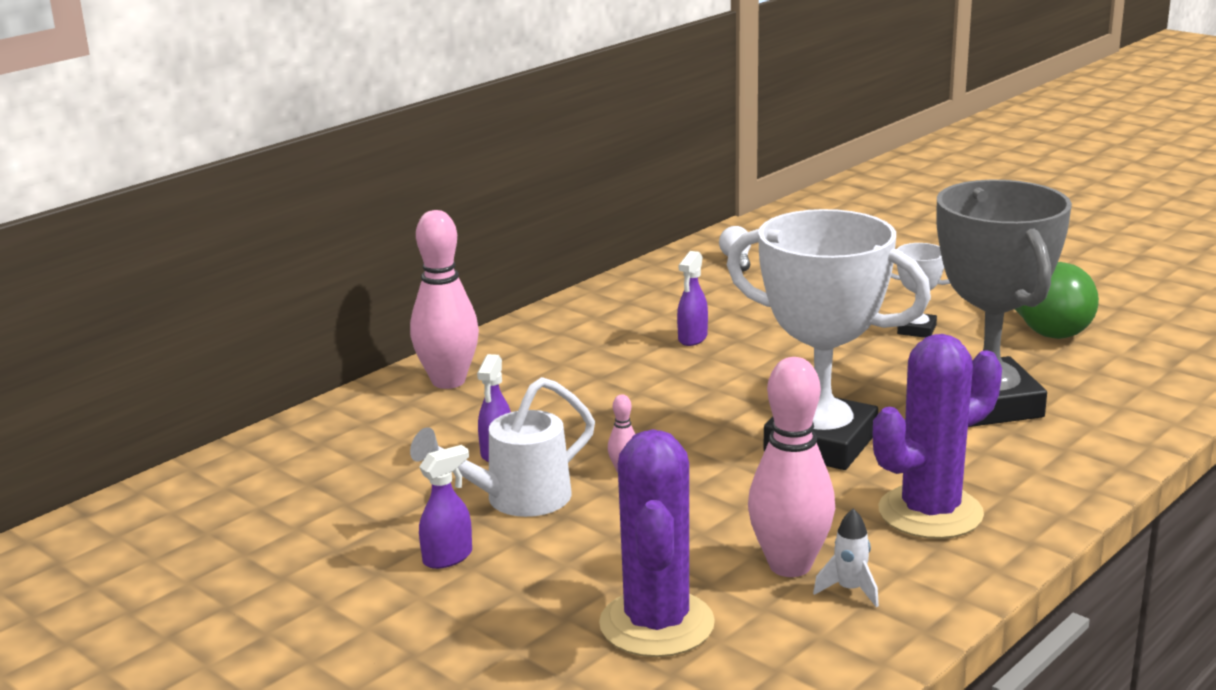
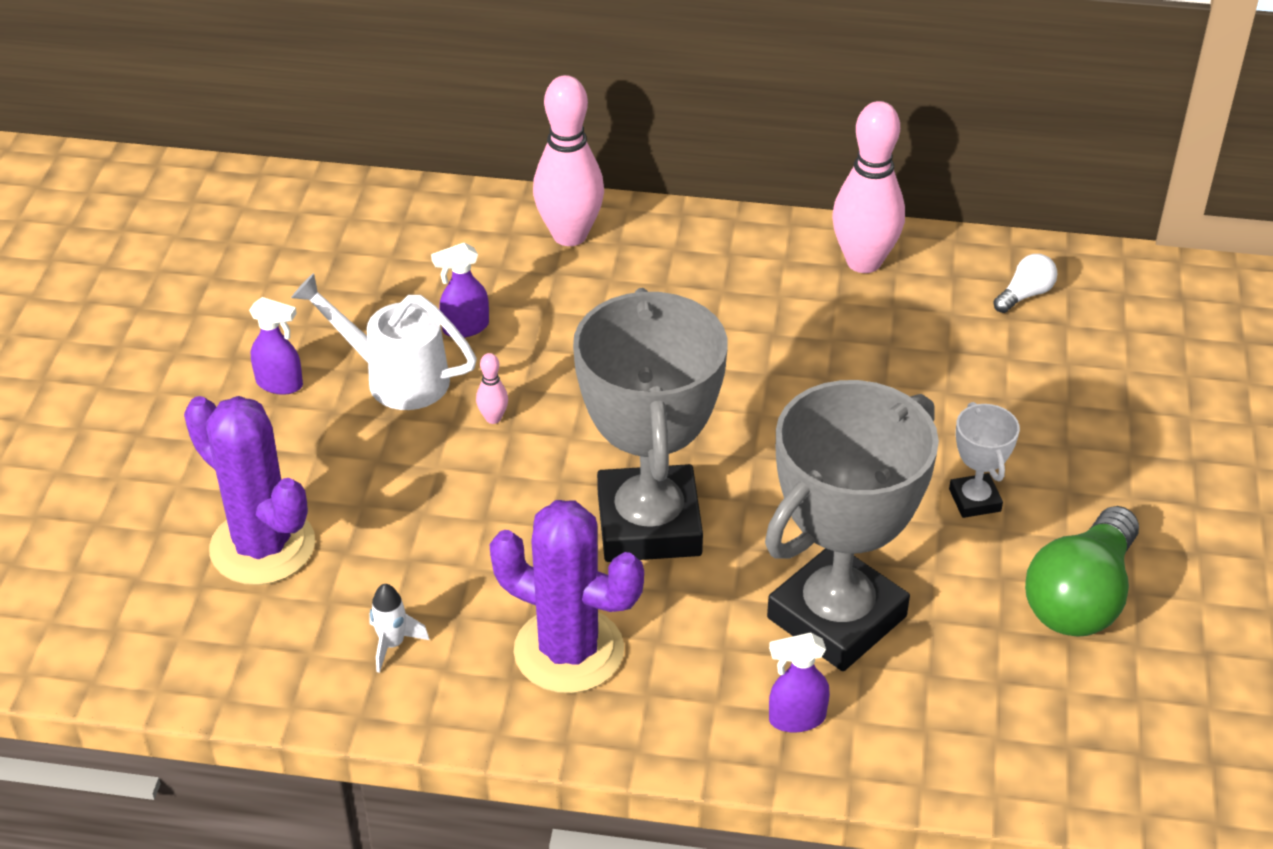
camera: 55 degrees right, 20 degrees up
(657, 624) = (262, 547): purple cactus -> purple cactus turned 75 degrees clockwise
(692, 338) = (798, 345): purple spray bottle -> purple spray bottle (796, 719)
(790, 565) = (407, 590): pink bowling pin -> pink bowling pin (863, 262)
(820, 442) = (649, 524): white trophy -> grey trophy

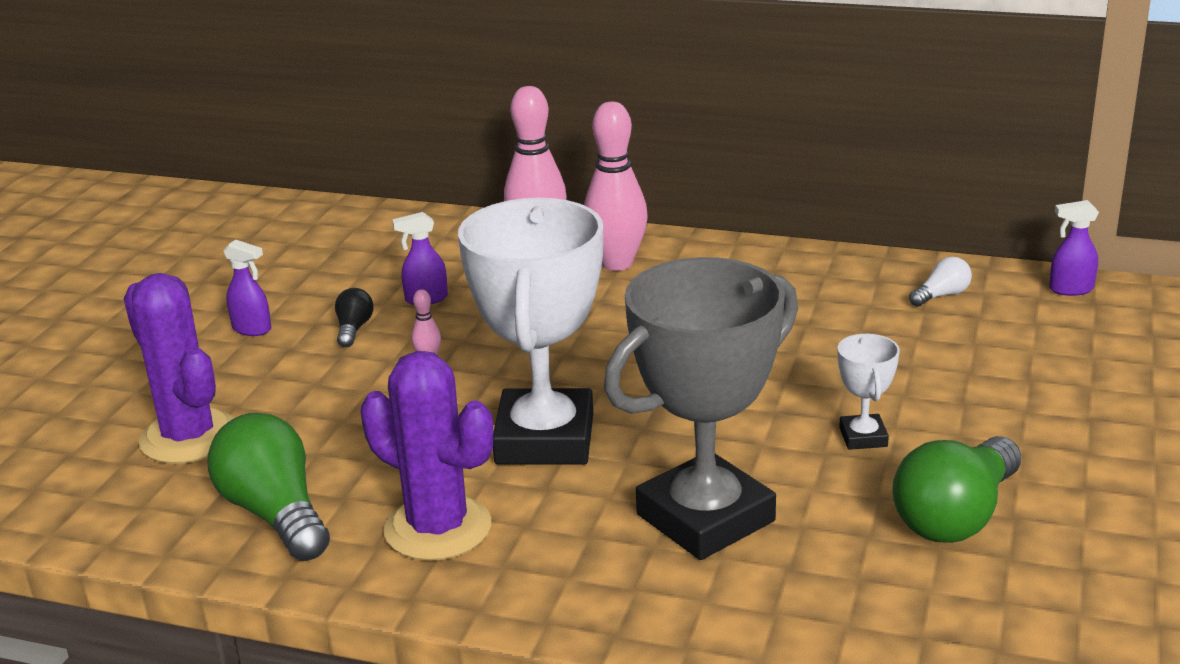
camera: 10 degrees right, 15 degrees down
(392, 644) = (275, 514): white rocket -> green light bulb
(396, 378) = (354, 329): white watering can -> black light bulb
(649, 524) = (545, 439): grey trophy -> white trophy
(796, 719) = (643, 595): purple spray bottle -> purple spray bottle (1070, 289)
(863, 262) = (795, 269): pink bowling pin -> pink bowling pin (617, 263)

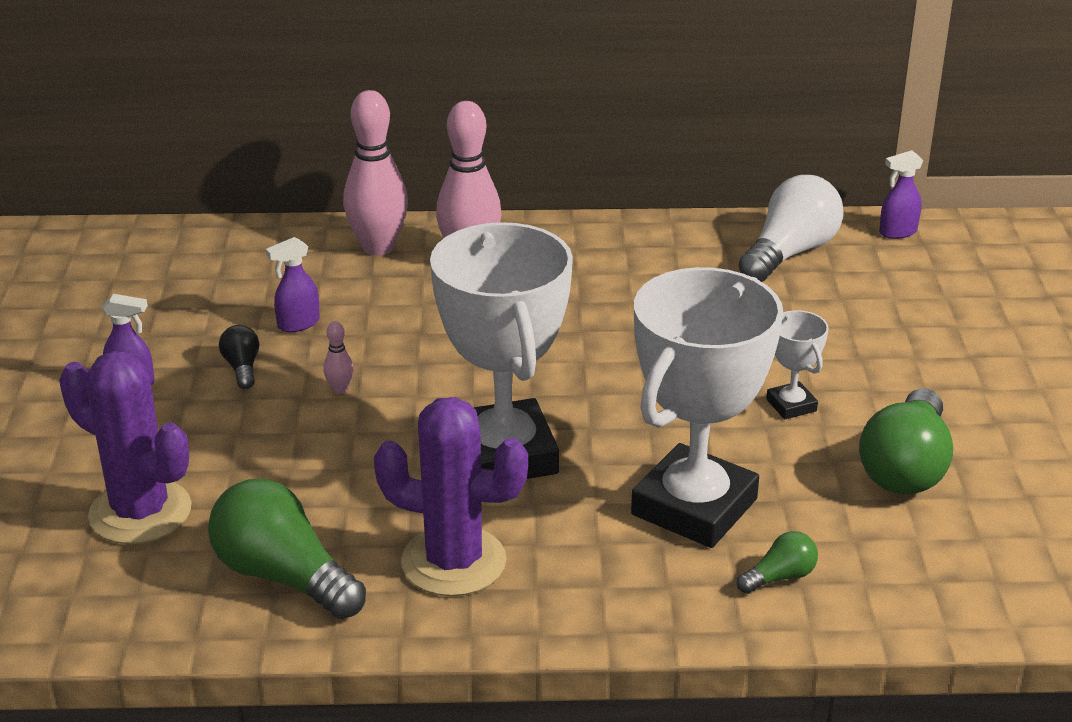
camera: 20 degrees left, 5 degrees up
(705, 518) = (694, 507): grey trophy -> white trophy
(757, 601) = (780, 577): none -> green light bulb
(941, 295) = (789, 253): white light bulb -> white light bulb, size x2.07

